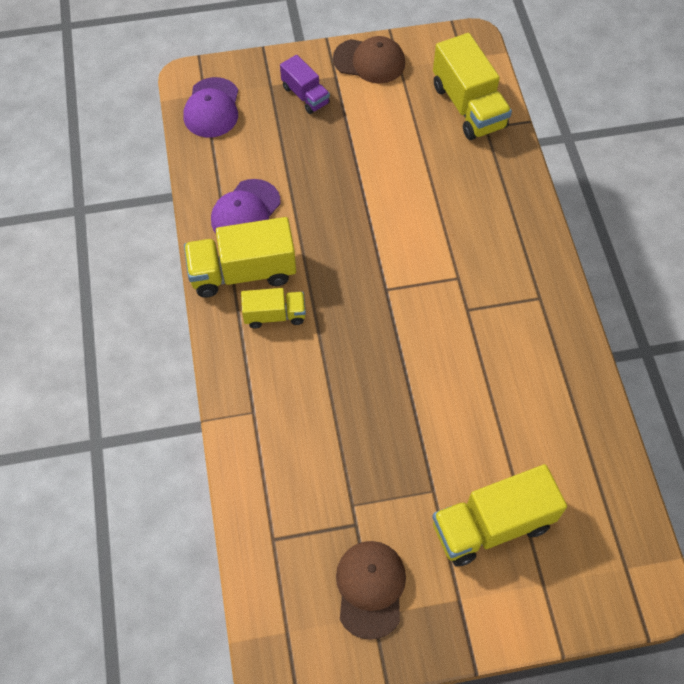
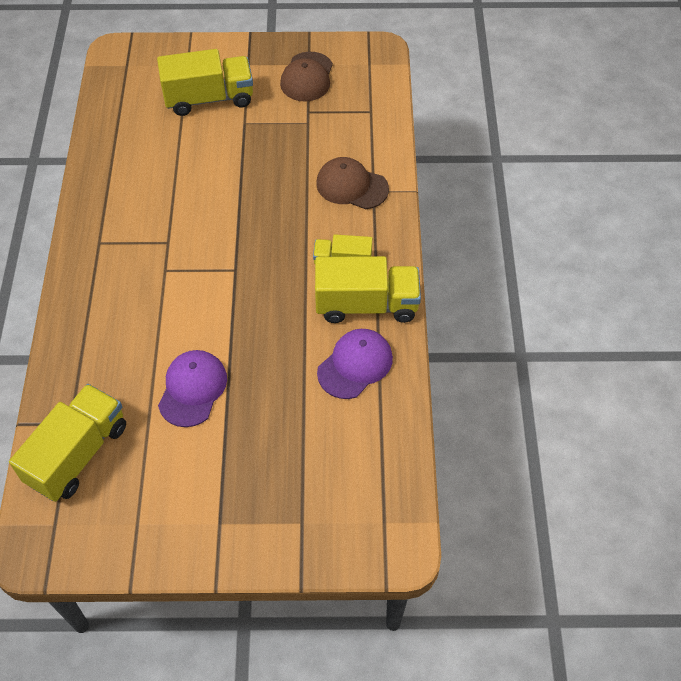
camera: 170 degrees left, 5 degrees down
(212, 108) = (377, 500): purple cap -> purple cap (192, 389)
(305, 95) = (262, 500): purple truck -> none
(369, 61) = (171, 539): brown cap -> brown cap (351, 186)
(468, 106) = (78, 454): yellow truck -> yellow truck turned 45 degrees clockwise

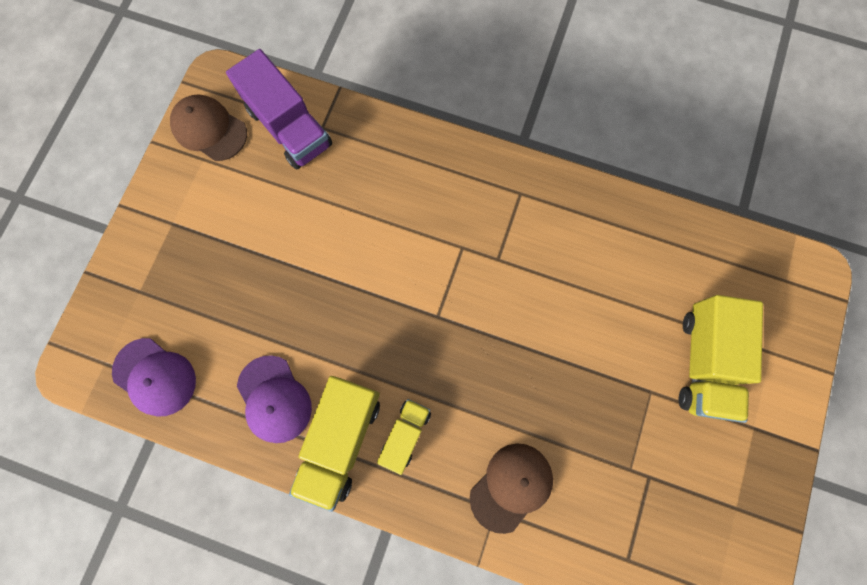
camera: 110 degrees right, 20 degrees up
(78, 454) = (289, 127): yellow truck -> purple truck
(192, 389) = (313, 237): purple cap -> purple cap (155, 377)
(307, 77) = (712, 497): brown cap -> brown cap (209, 129)

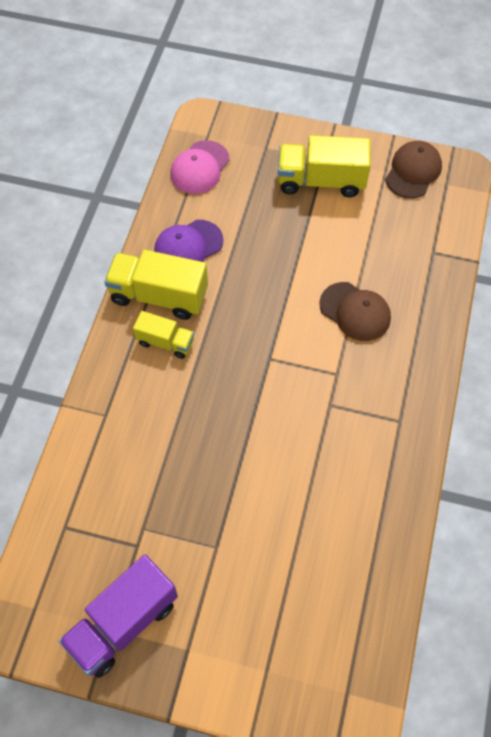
camera: 85 degrees right, 15 degrees down
(155, 377) = (200, 168): purple cap -> pink cap
(289, 127) = (427, 228): purple truck -> purple truck (123, 623)
(511, 486) = (125, 427): brown cap -> brown cap (355, 311)
(704, 362) = (249, 600): yellow truck -> yellow truck (321, 181)

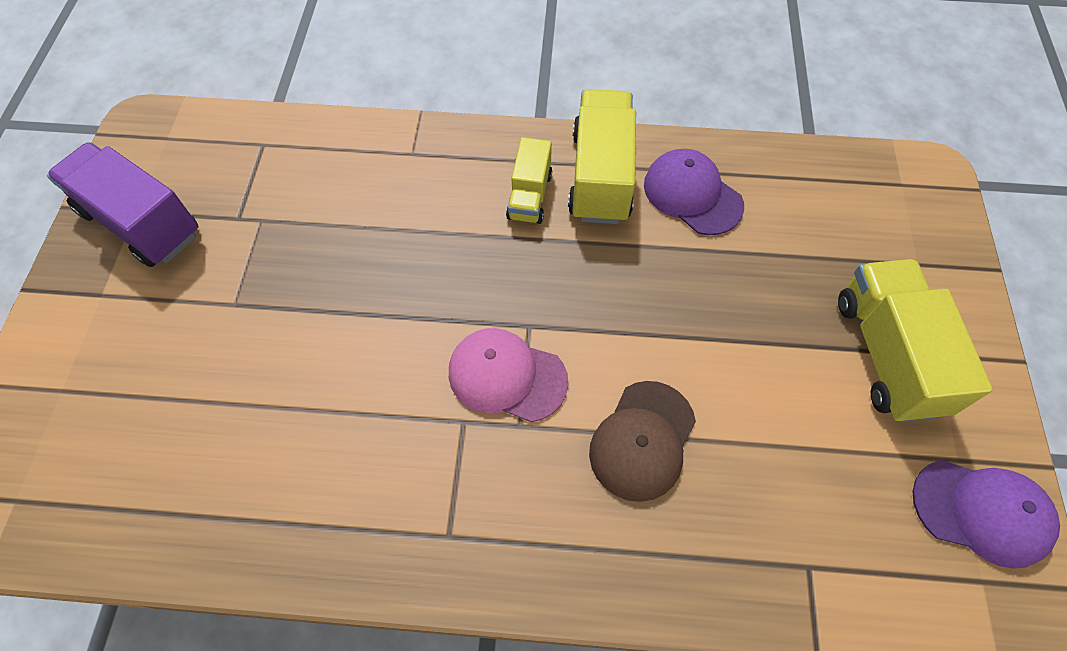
camera: 80 degrees right, 0 degrees up
(200, 168) = (837, 185): pink cap -> pink cap (507, 376)
(413, 171) = (982, 512): brown cap -> purple cap

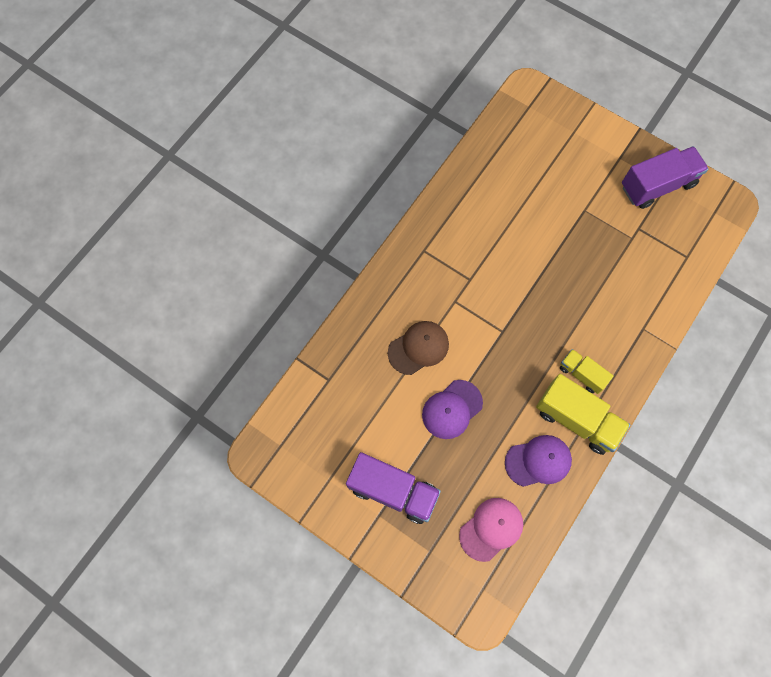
camera: 120 degrees right, 10 degrees up
(507, 376) = (481, 308): pink cap -> pink cap (491, 529)
(642, 440) = (418, 348): brown cap -> brown cap turned 90 degrees clockwise
(887, 354) = (393, 490): yellow truck -> purple truck
(982, 512) = (303, 470): purple cap -> purple cap (452, 409)

